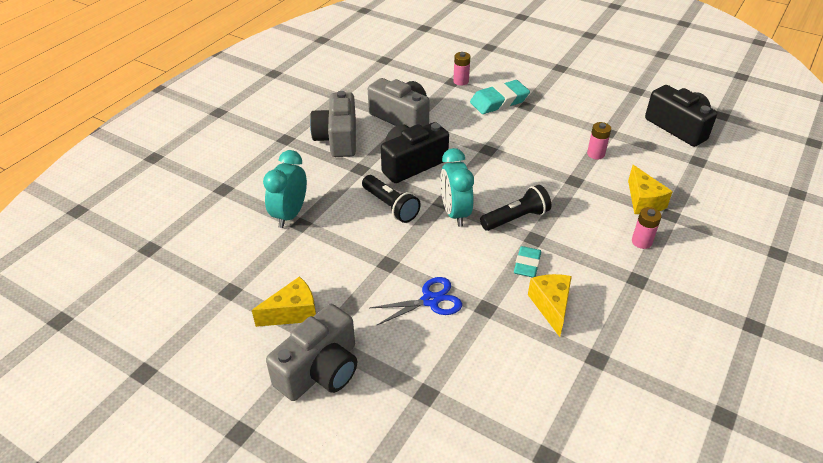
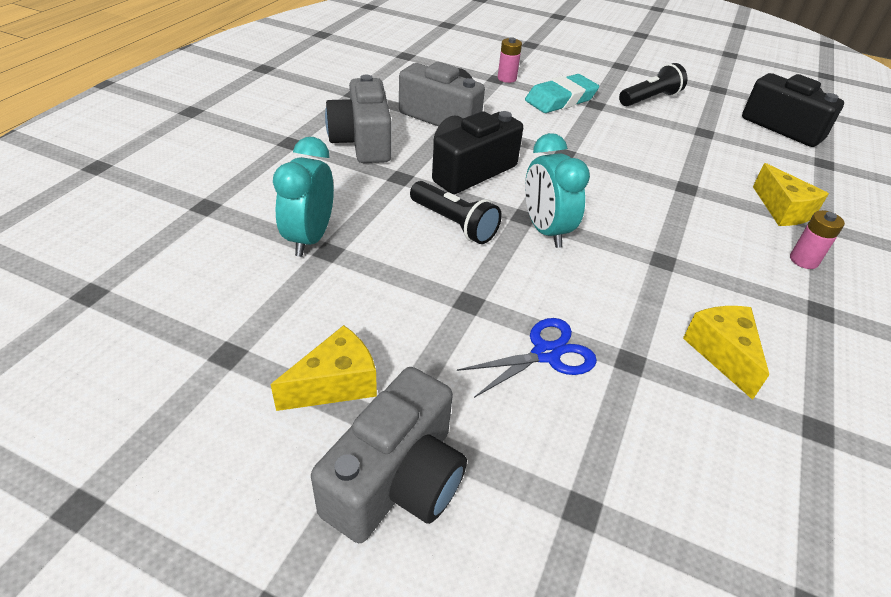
camera: 10 degrees left, 0 degrees up
(516, 218) = (629, 235): black flashlight -> black flashlight (649, 99)
(527, 264) = (666, 296): turquoise eraser -> none
(595, 154) = (700, 156): pink battery -> none

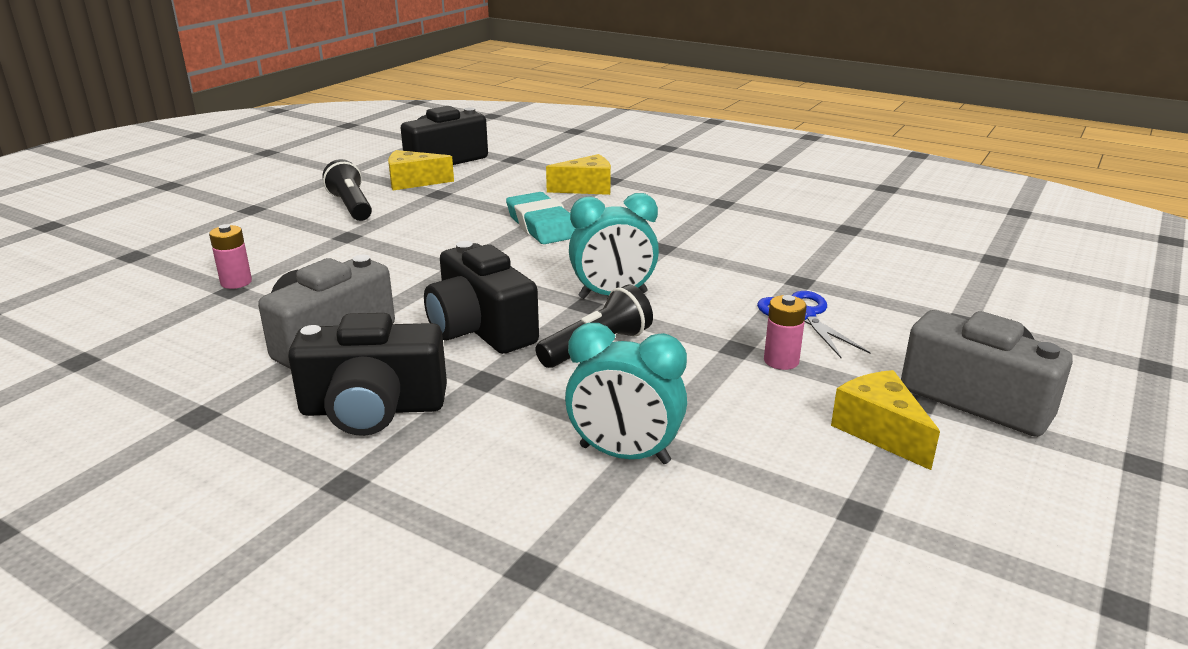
camera: 80 degrees left, 15 degrees down
(363, 141) = (373, 409): grey camera -> black camera
(560, 99) = (323, 254): turquoise eraser -> turquoise eraser (542, 225)
(722, 353) = (781, 245): yellow cheese -> yellow cheese (413, 182)
(803, 260) = (659, 195): pink battery -> pink battery (781, 361)

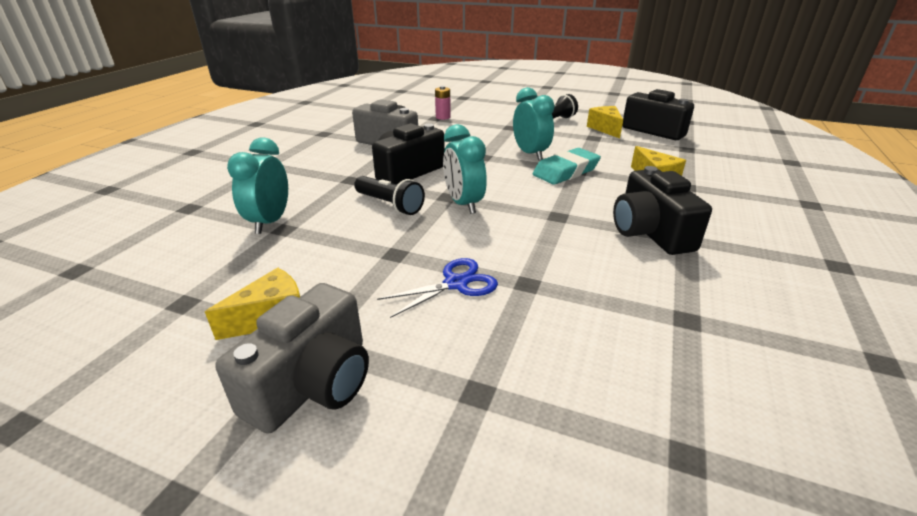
camera: 80 degrees right, 5 degrees up
(373, 409) = (324, 160): black camera -> black camera (650, 232)
(469, 237) = (530, 154): none -> turquoise clock
(781, 361) = (376, 273): pink battery -> none

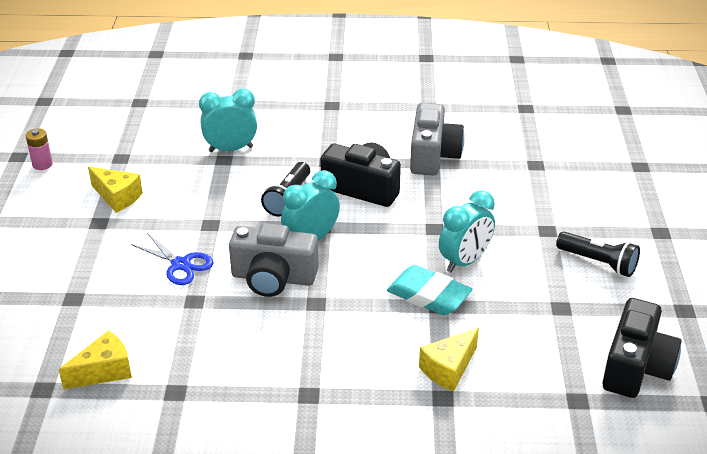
camera: 70 degrees right, 5 degrees up
(313, 383) = (66, 234): grey camera -> grey camera (273, 278)
(443, 117) = (542, 170): pink battery -> pink battery (42, 164)
(605, 129) = (605, 316): yellow cheese -> yellow cheese (104, 371)
(650, 232) = (310, 368): black camera -> none

